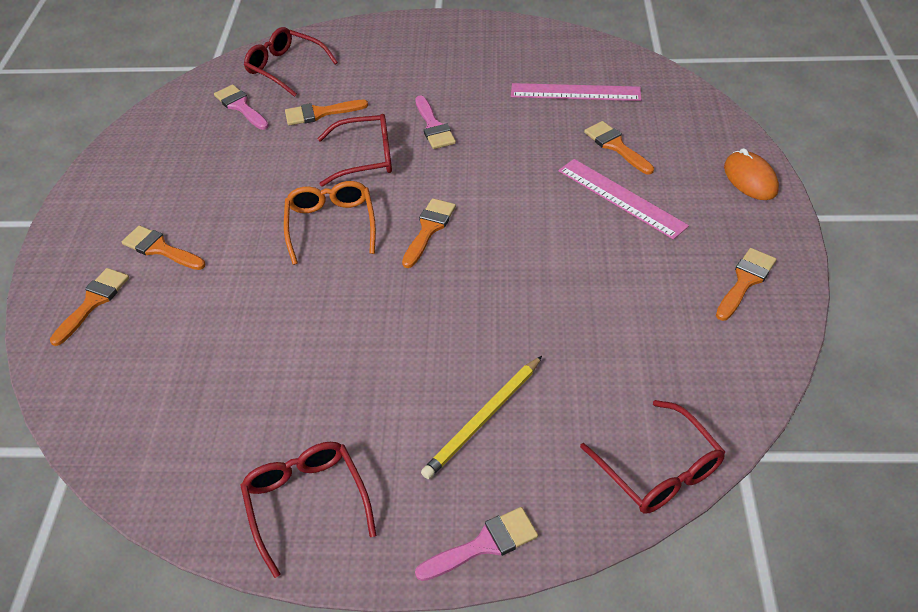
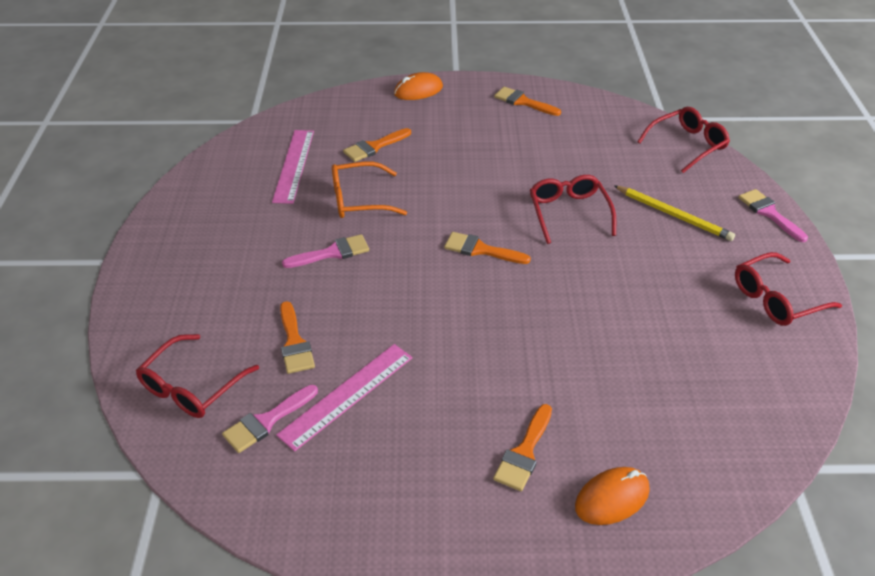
camera: 95 degrees left, 5 degrees down
(93, 302) = (612, 498): orange brush -> orange mouse
(331, 226) = (480, 315): orange glasses -> orange glasses (359, 199)
(365, 158) = (377, 299): red glasses -> red glasses (569, 213)
(621, 198) = (439, 147): pink ruler -> pink ruler (347, 395)

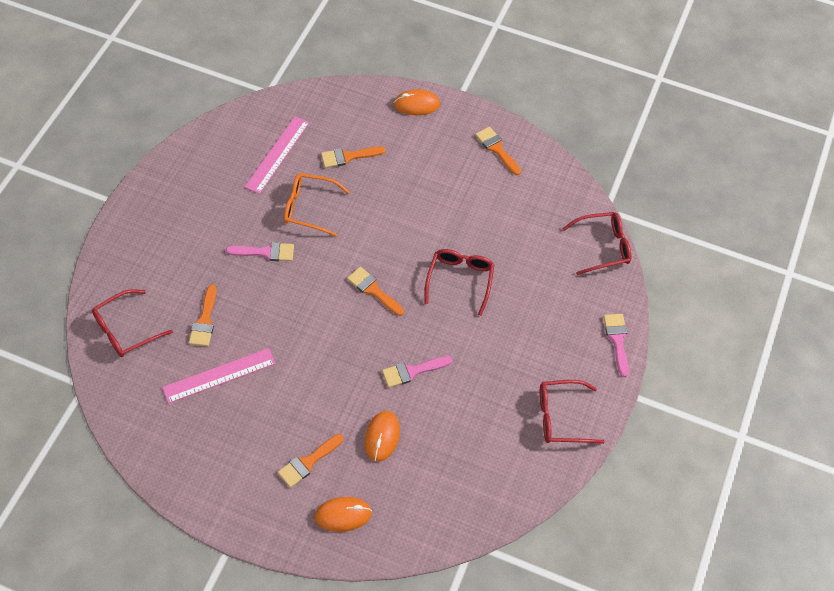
camera: 20 degrees right, 15 degrees up
(266, 421) = (161, 375): pink brush -> pink brush (412, 371)
(595, 390) = (382, 437): none -> orange mouse
(673, 215) = (540, 313): yellow pencil -> none

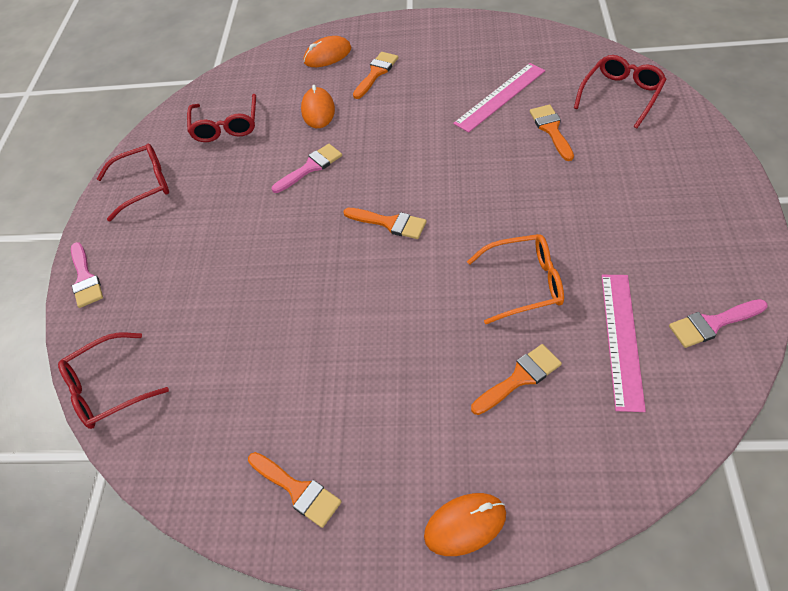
camera: 170 degrees right, 5 degrees down
(266, 252) = (539, 213): pink brush -> pink brush (712, 324)
(460, 281) = (290, 271): red glasses -> red glasses (226, 126)

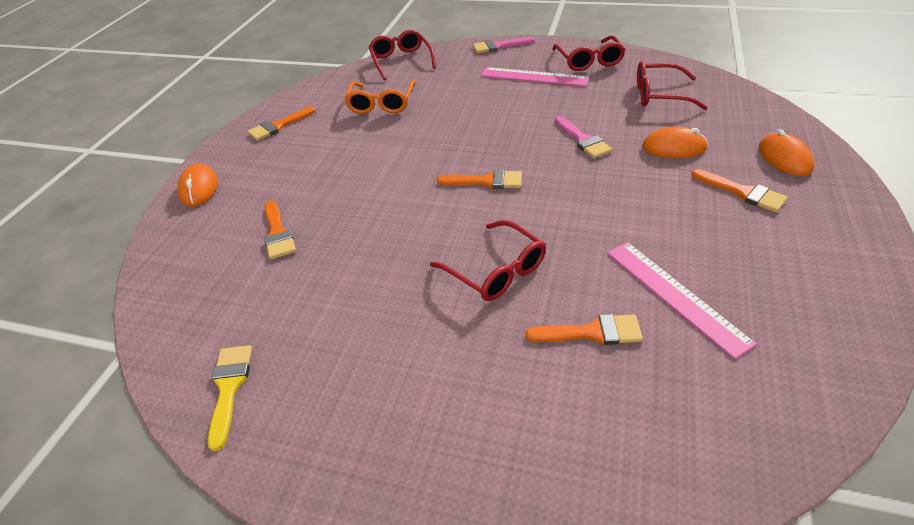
camera: 100 degrees right, 10 degrees down
(390, 223) = (486, 181): orange brush -> orange brush turned 120 degrees counterclockwise
(524, 284) = (367, 255): orange glasses -> orange glasses (381, 103)
(621, 95) = (655, 441): red glasses -> red glasses (495, 270)
(622, 339) = (265, 308): pink ruler -> pink ruler (534, 77)
(712, 324) = (229, 387): pink brush -> yellow brush

